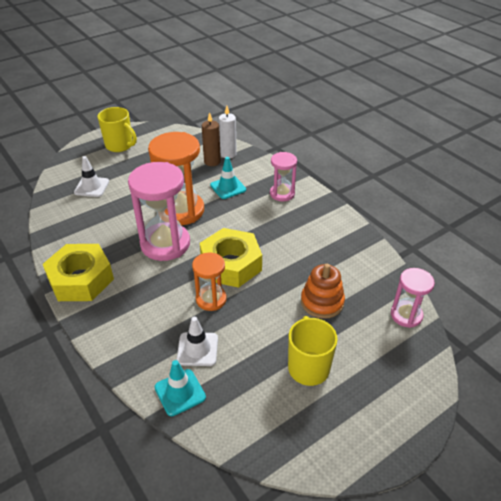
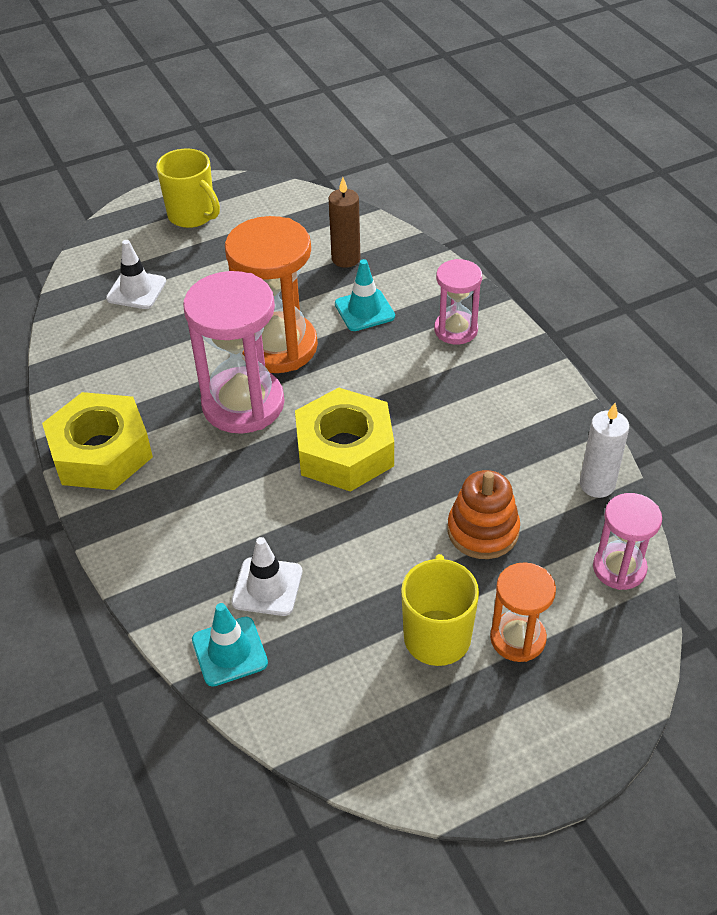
camera: 10 degrees right, 5 degrees up
(211, 299) = (302, 507): orange hourglass -> orange hourglass (517, 638)
(228, 154) = (376, 246): white candle -> white candle (597, 484)

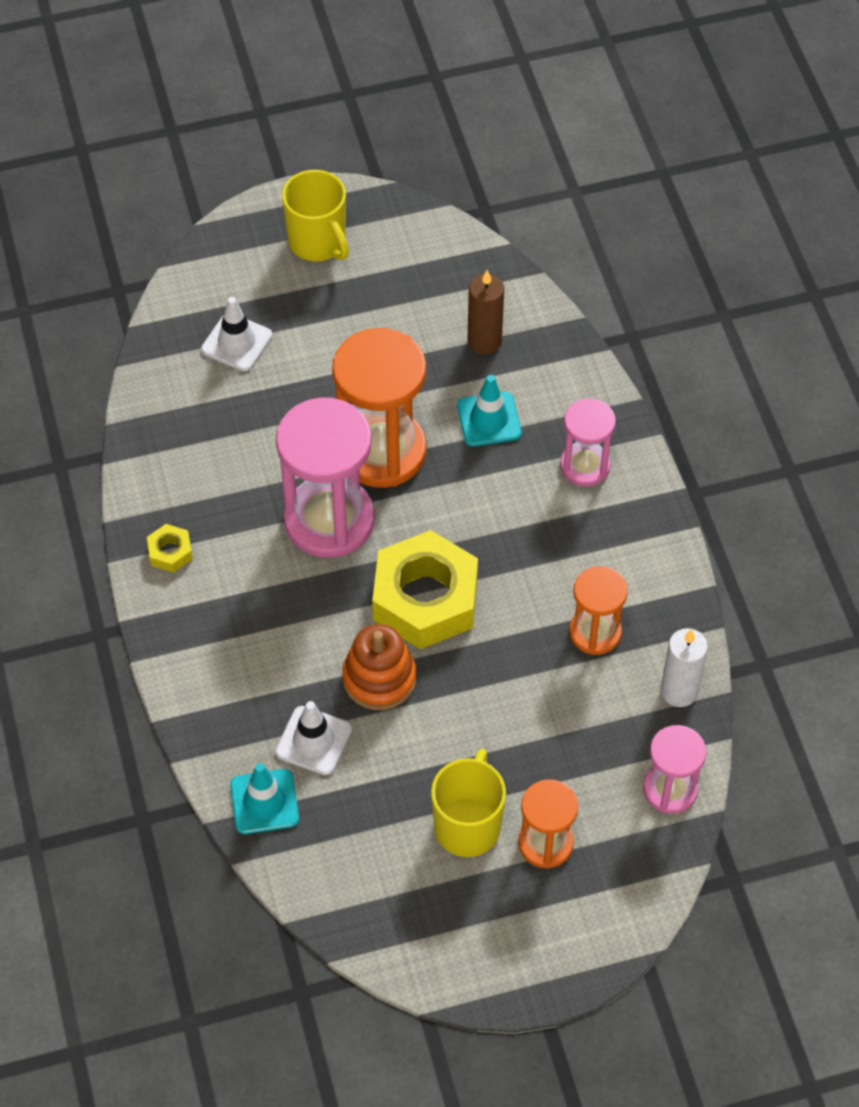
camera: 10 degrees right, 10 degrees up
(101, 452) = (170, 552): yellow nut -> yellow nut, size x0.42
(483, 531) = (544, 721): orange stacking toy -> orange stacking toy (379, 678)
(505, 451) = (595, 632): none -> orange hourglass

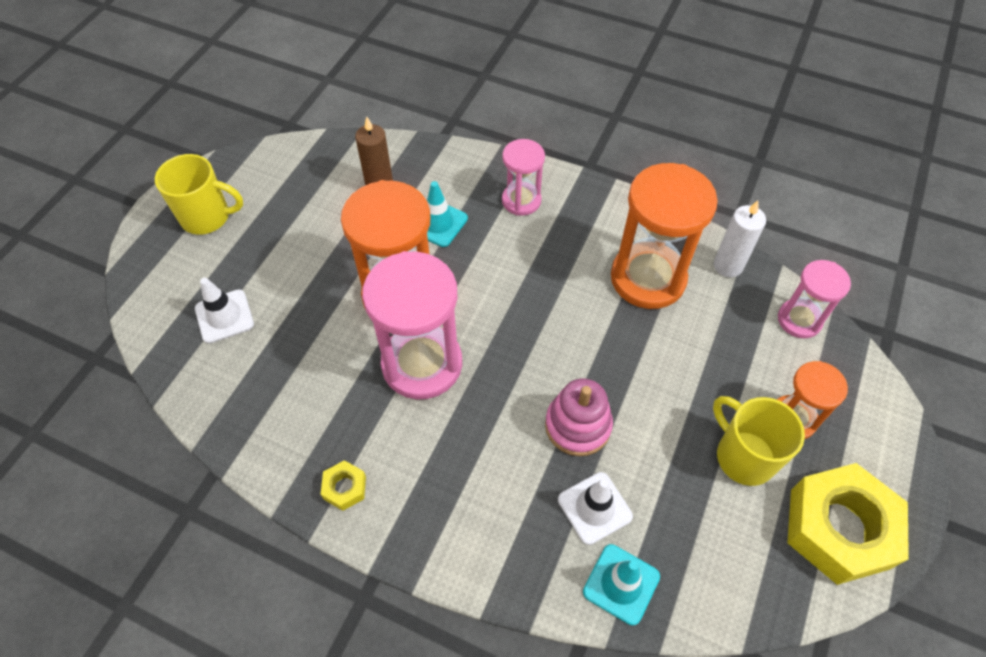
camera: 50 degrees left, 0 degrees up
(379, 678) = (578, 425): orange stacking toy -> pink stacking toy
(425, 599) = (539, 352): yellow nut -> yellow nut (839, 528)
(595, 632) = (648, 278): orange hourglass -> orange hourglass, size x1.79

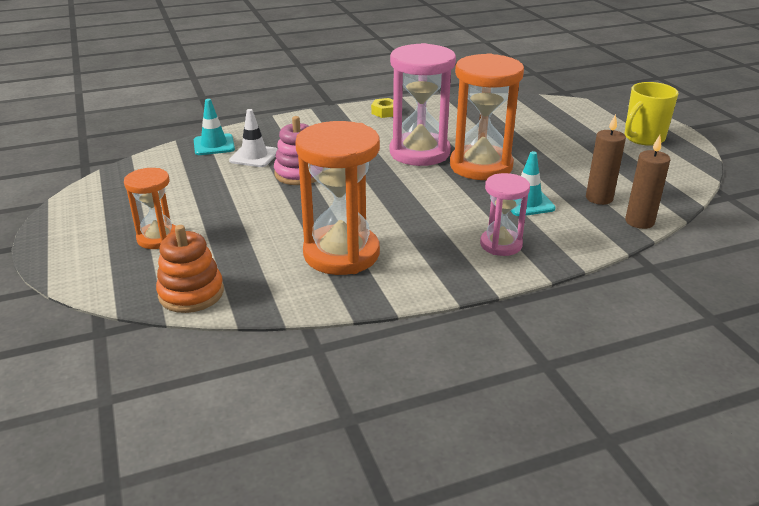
camera: 135 degrees right, 25 degrees down
(224, 316) = (544, 120): white traffic cone -> none
(396, 148) = (639, 222): none -> brown candle
(728, 266) = (286, 296): white candle -> none
(743, 456) = (181, 208): yellow mug -> none
(799, 320) = (191, 293): pink hourglass -> orange stacking toy
(839, 528) = (95, 210): yellow nut -> none

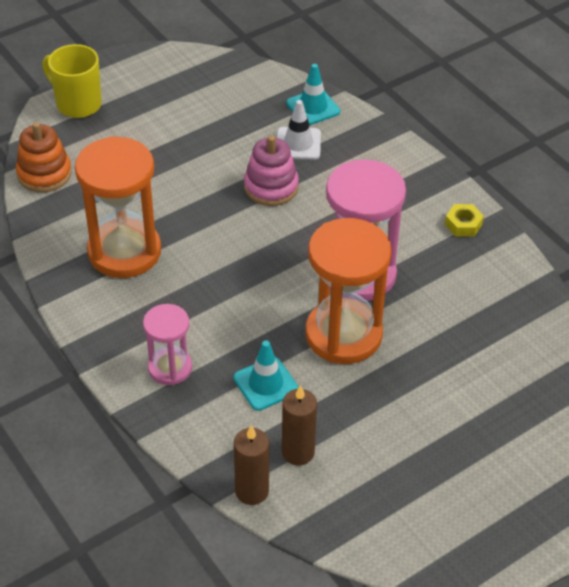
camera: 75 degrees right, 15 degrees up
(158, 238) = (121, 128): orange hourglass -> none
(643, 138) = (498, 505): yellow mug -> yellow mug (77, 104)

